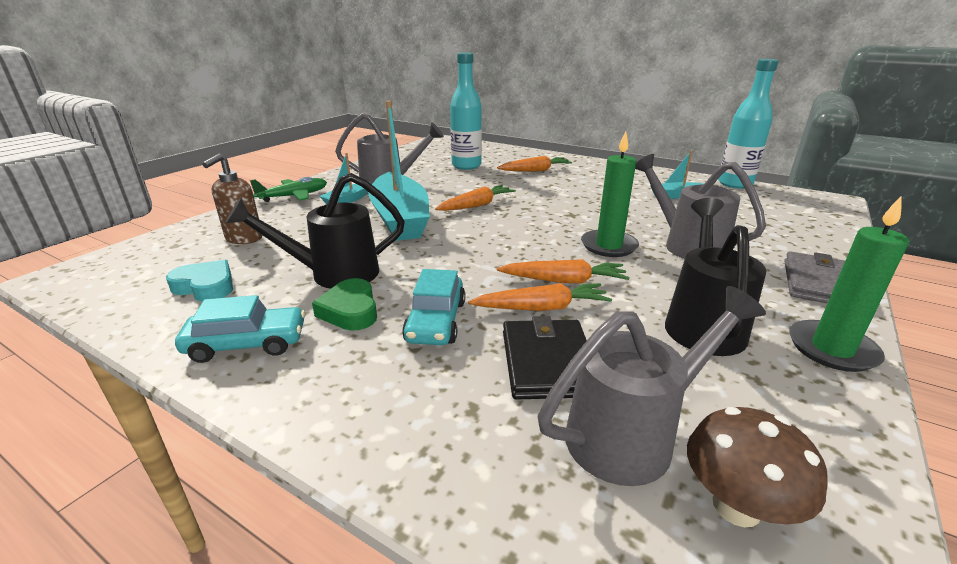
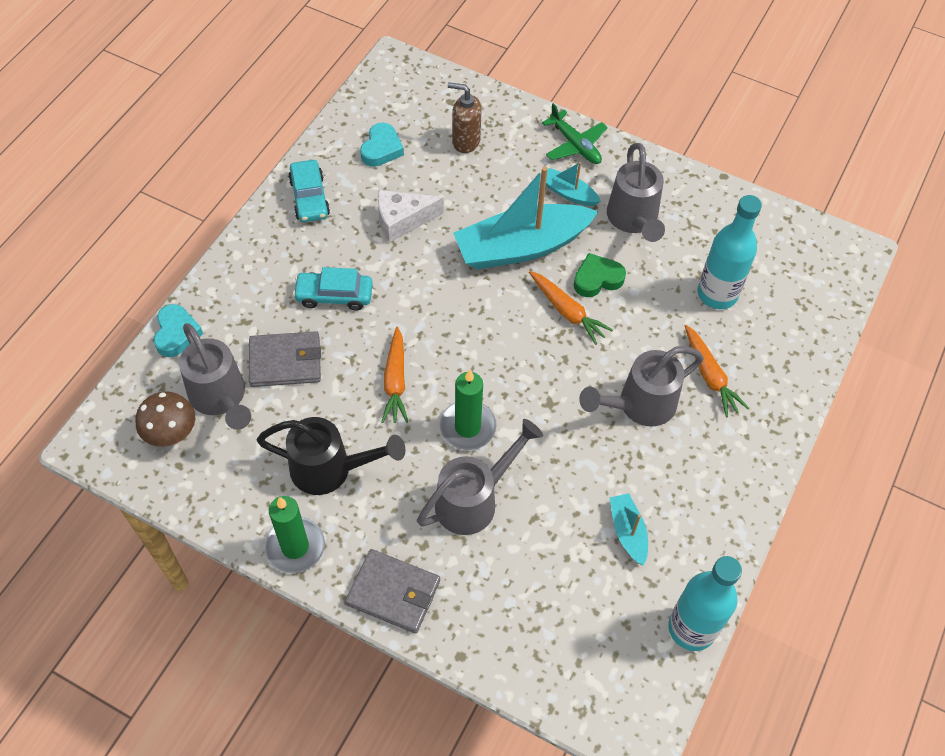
camera: 85 degrees right, 30 degrees up
(334, 274) = (402, 220): black watering can -> white cheese
(350, 310) = (348, 242): green heart -> green heart (597, 279)
(496, 514) = (176, 333): none -> turquoise heart
(542, 308) = (352, 362): orange carrot -> none
(547, 362) = (285, 361): black wallet -> grey wallet
(565, 188) = (639, 405): none -> grey watering can

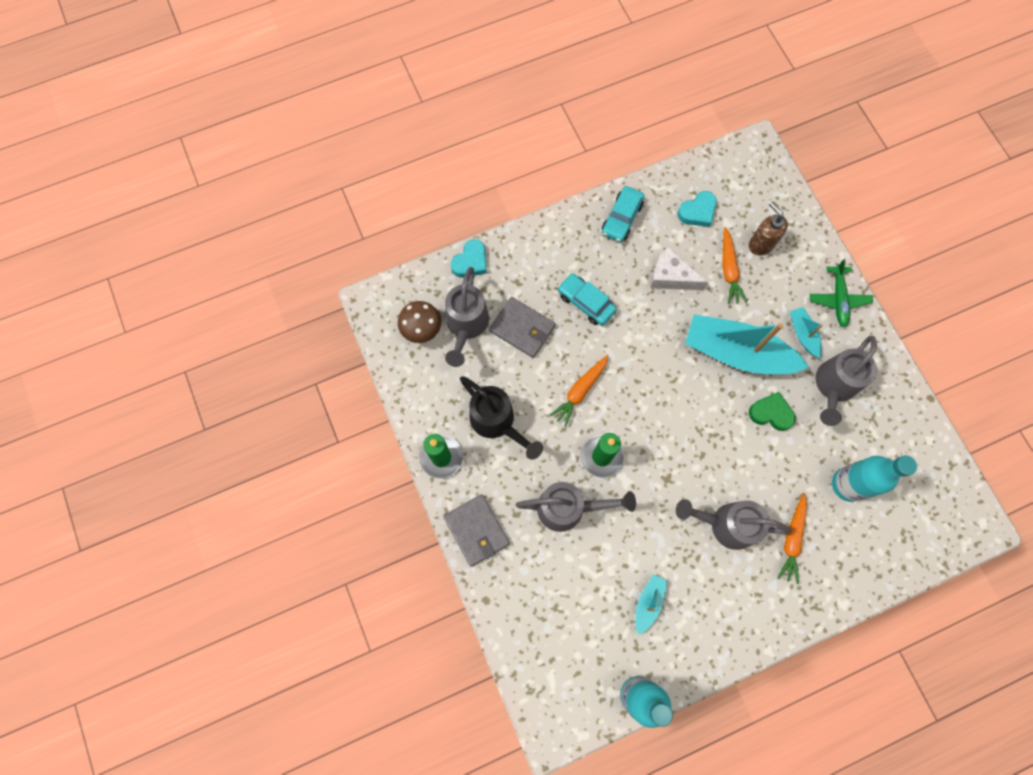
camera: 40 degrees right, 15 degrees up
(567, 311) = (730, 422): orange carrot -> orange carrot (729, 270)

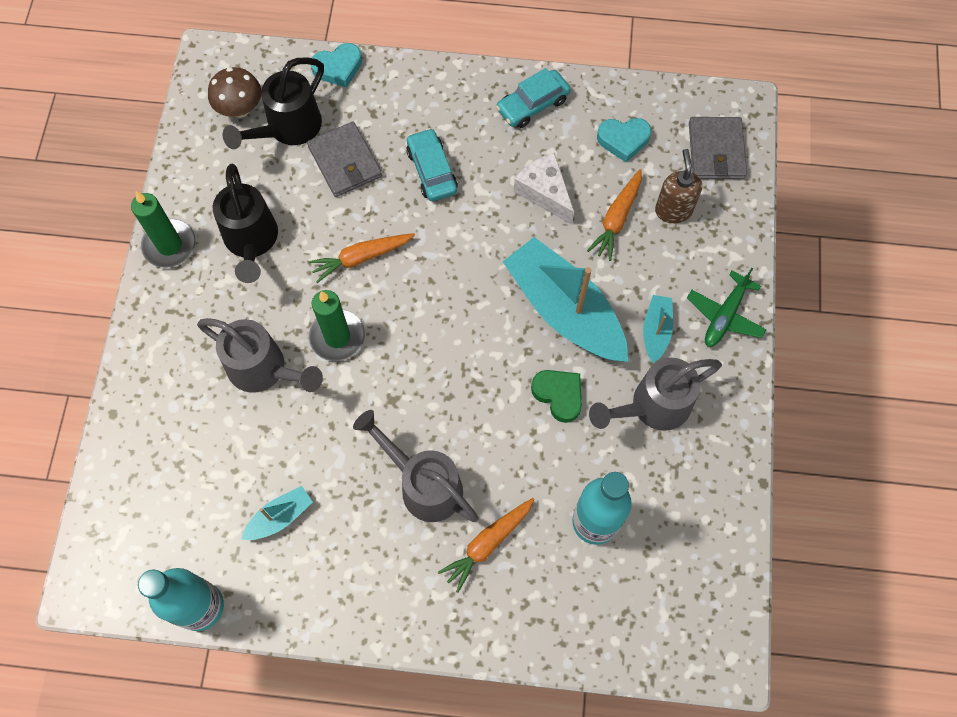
camera: 30 degrees right, 5 degrees down
(466, 326) = (288, 129): grey watering can -> black watering can
(476, 530) = (153, 338): grey wallet -> grey wallet (716, 151)

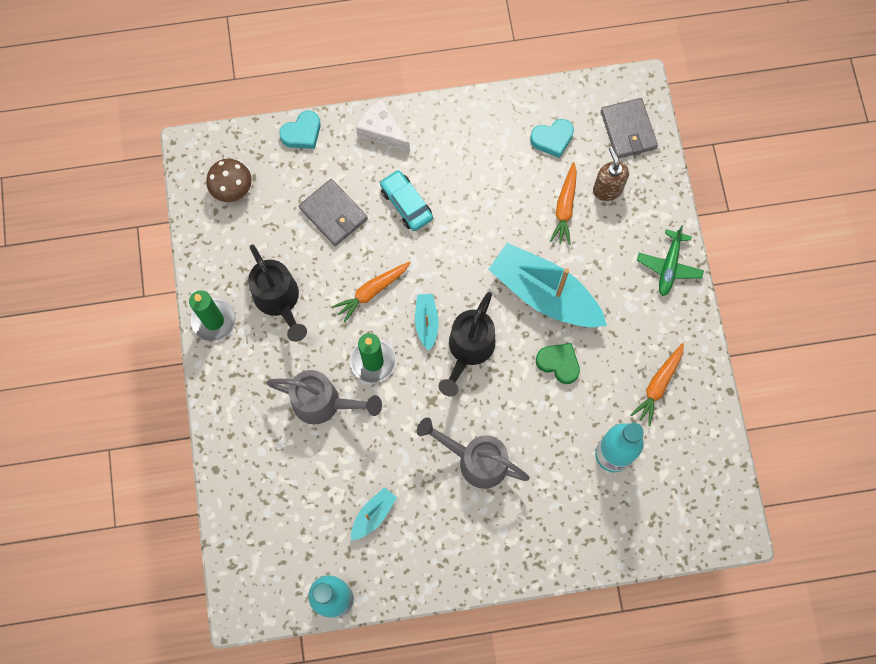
camera: 15 degrees left, 5 degrees up
(288, 129) = (278, 197): black watering can -> black watering can (468, 350)
(487, 544) = (537, 493): orange carrot -> orange carrot (658, 385)
(532, 105) = (471, 126): turquoise car -> none
(544, 192) = (502, 200): white cheese -> white cheese (382, 131)
(652, 406) = (632, 353): grey watering can -> none
(656, 331) = (619, 292): turquoise boat -> turquoise boat (426, 322)

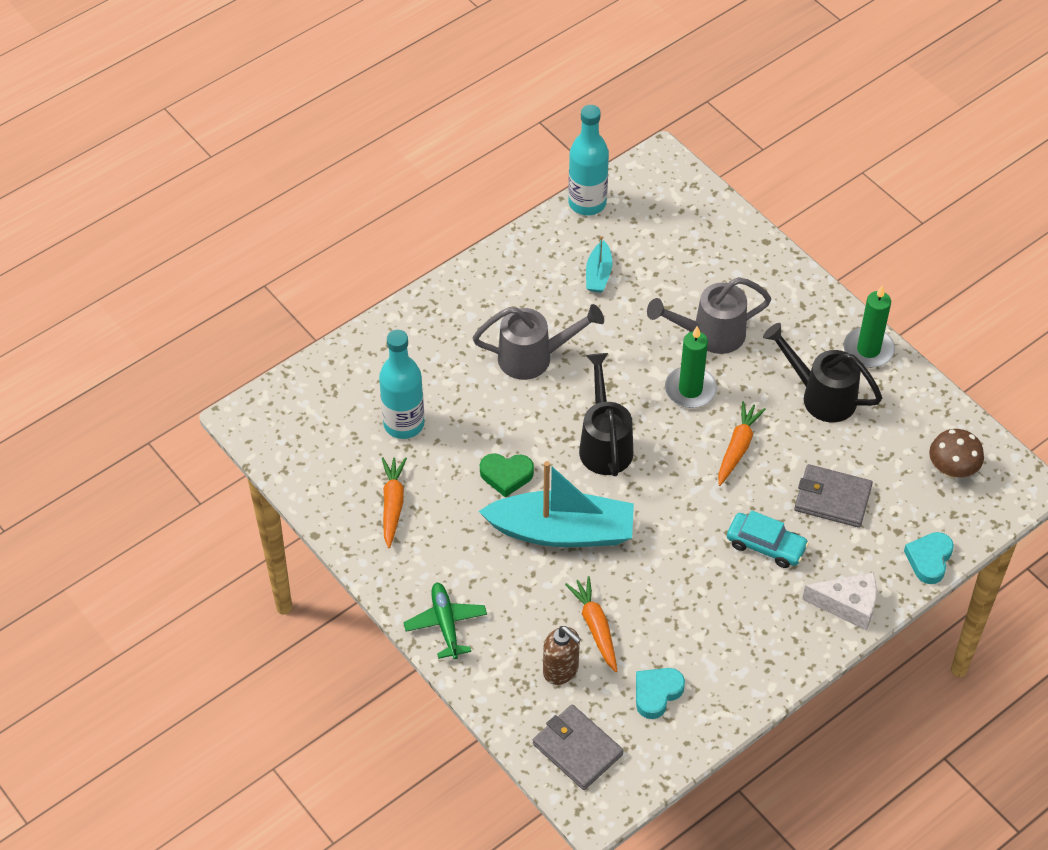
camera: 150 degrees right, 20 degrees down
(426, 322) = (663, 447): turquoise boat -> none

